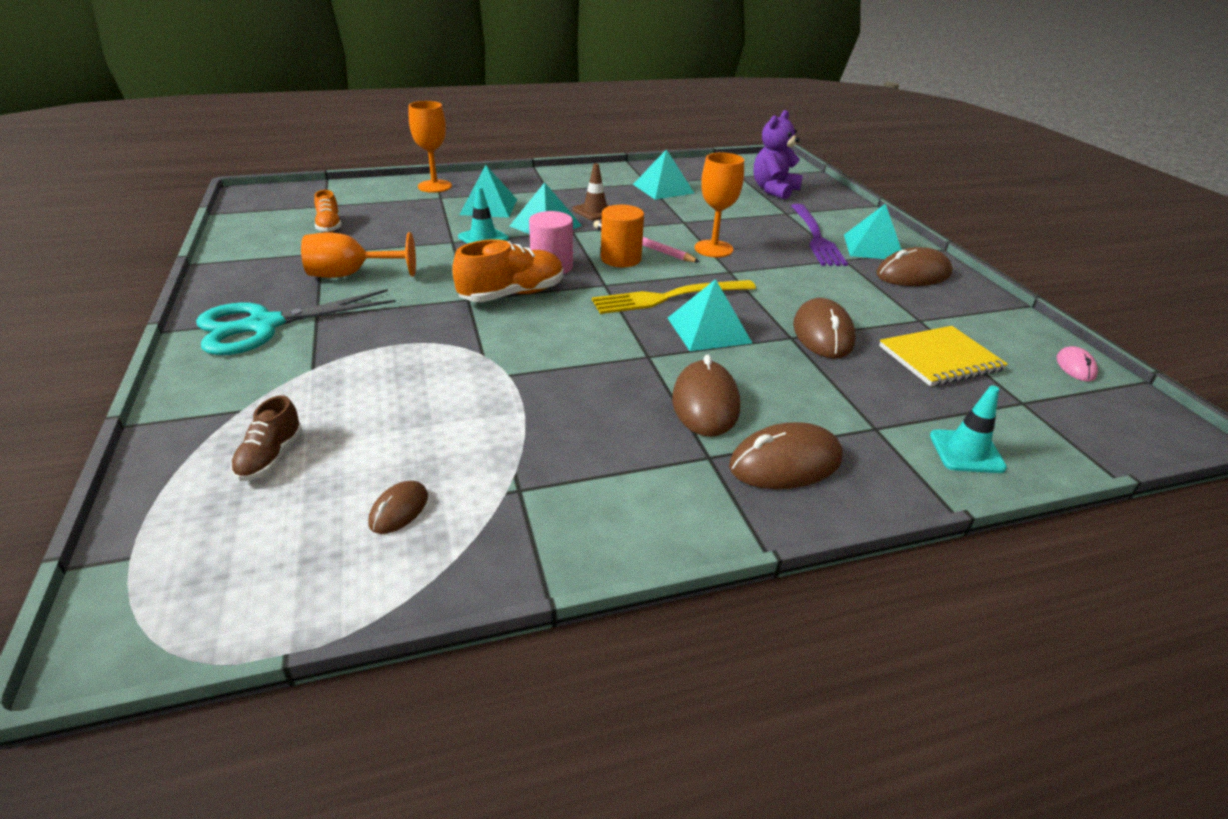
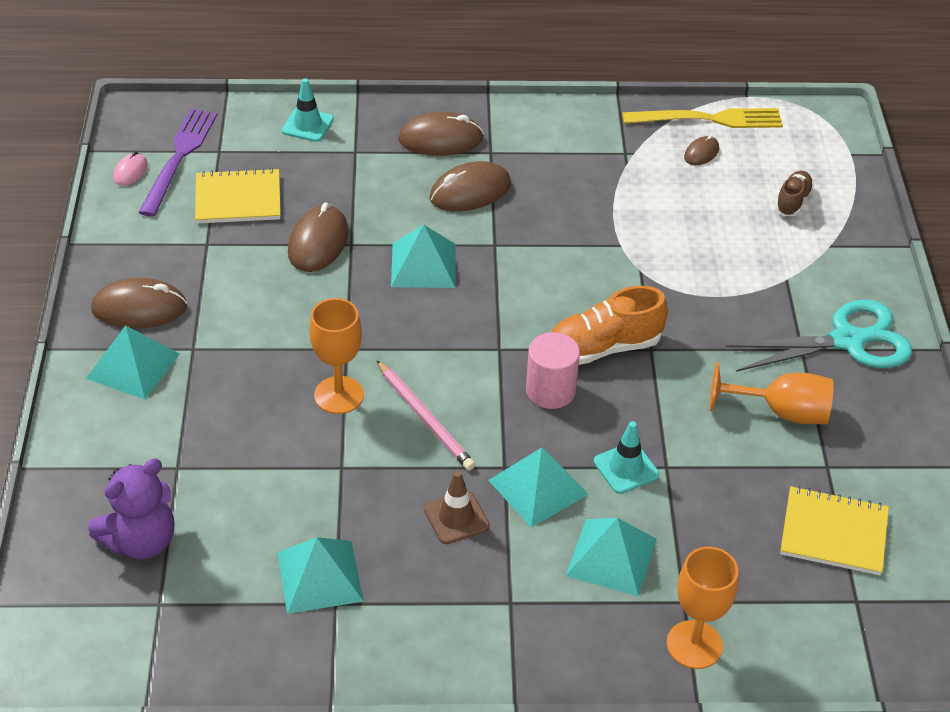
camera: 165 degrees left, 10 degrees up
(329, 226) = (833, 533): orange shoe -> yellow notebook
(621, 259) = (463, 393): orange cylinder -> none
(668, 297) = (439, 316): yellow fork -> yellow fork (709, 119)
(705, 403) = (470, 191): brown mouse -> brown mouse turned 45 degrees clockwise
(816, 237) = (187, 399): purple fork -> purple fork (179, 157)

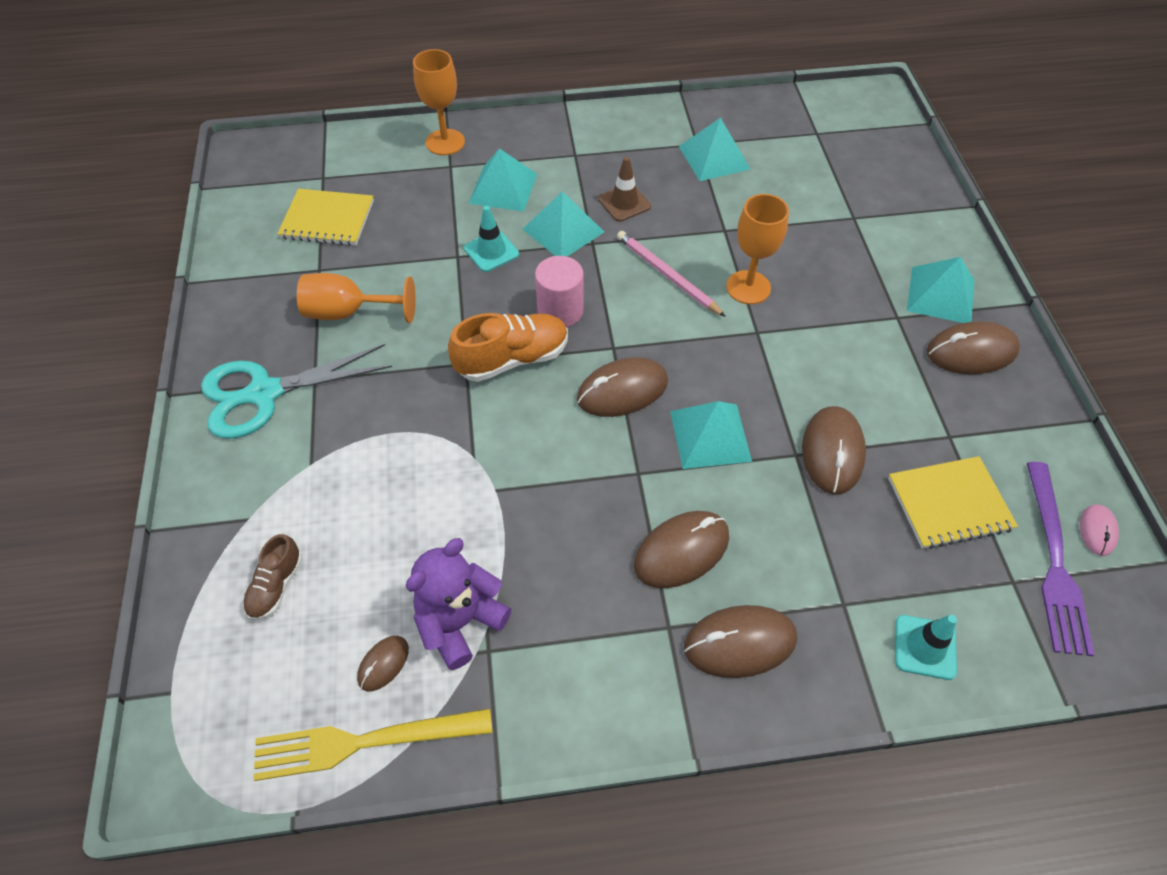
camera: 175 degrees right, 10 degrees up
(141, 541) = (851, 167): purple teddy bear -> purple teddy bear (460, 622)
(497, 309) = (622, 390): none -> brown mouse

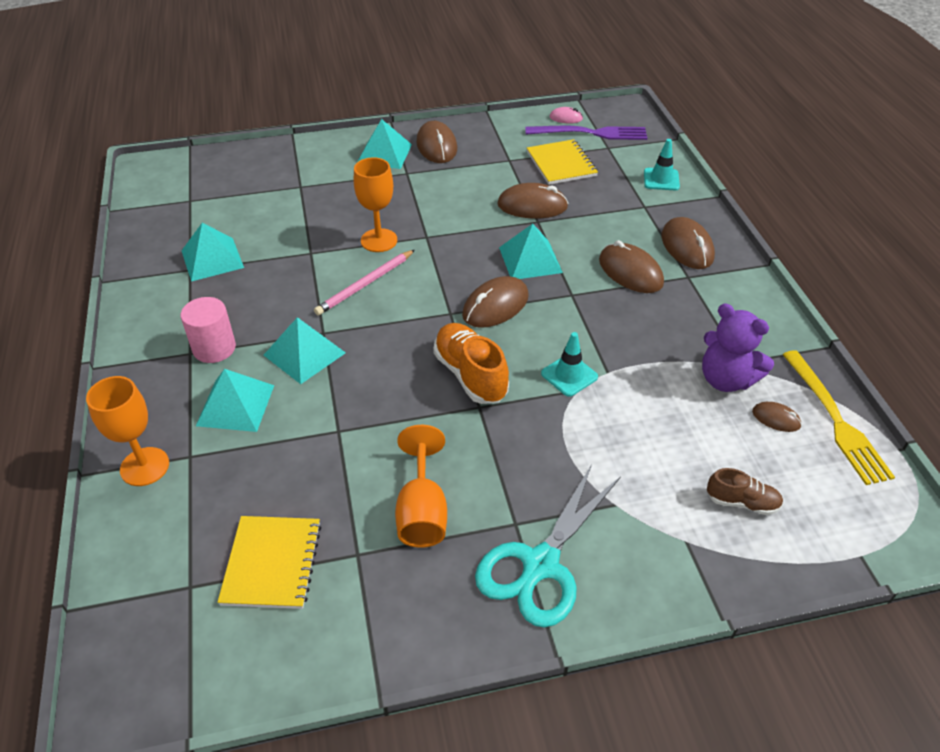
camera: 95 degrees left, 10 degrees down
(265, 393) = (540, 564): turquoise scissors -> turquoise scissors turned 60 degrees clockwise
(491, 251) = (332, 404): turquoise traffic cone -> turquoise traffic cone (569, 375)
(560, 311) = (410, 348): pink cylinder -> pink cylinder (214, 348)
(622, 390) = (495, 306): brown mouse -> brown mouse turned 75 degrees clockwise
(624, 203) = (269, 314): brown traffic cone -> none

